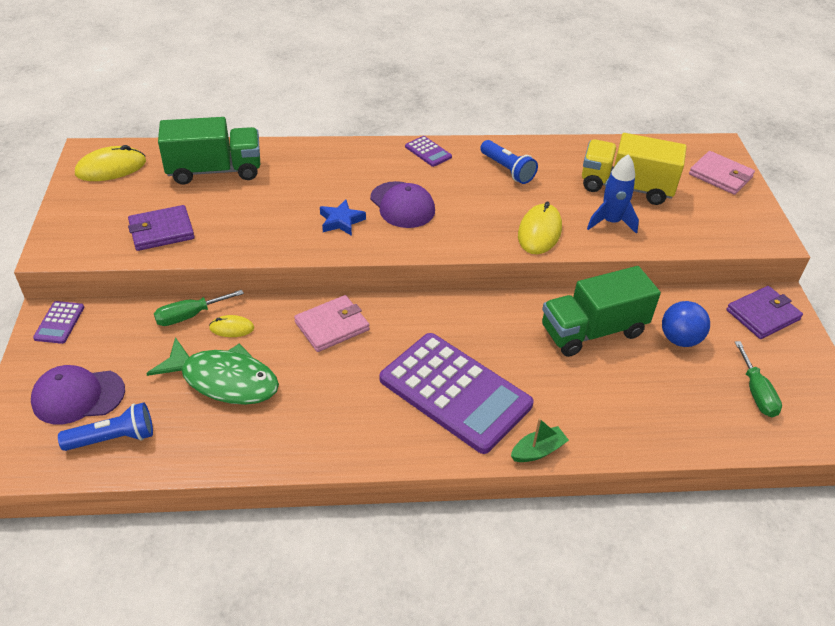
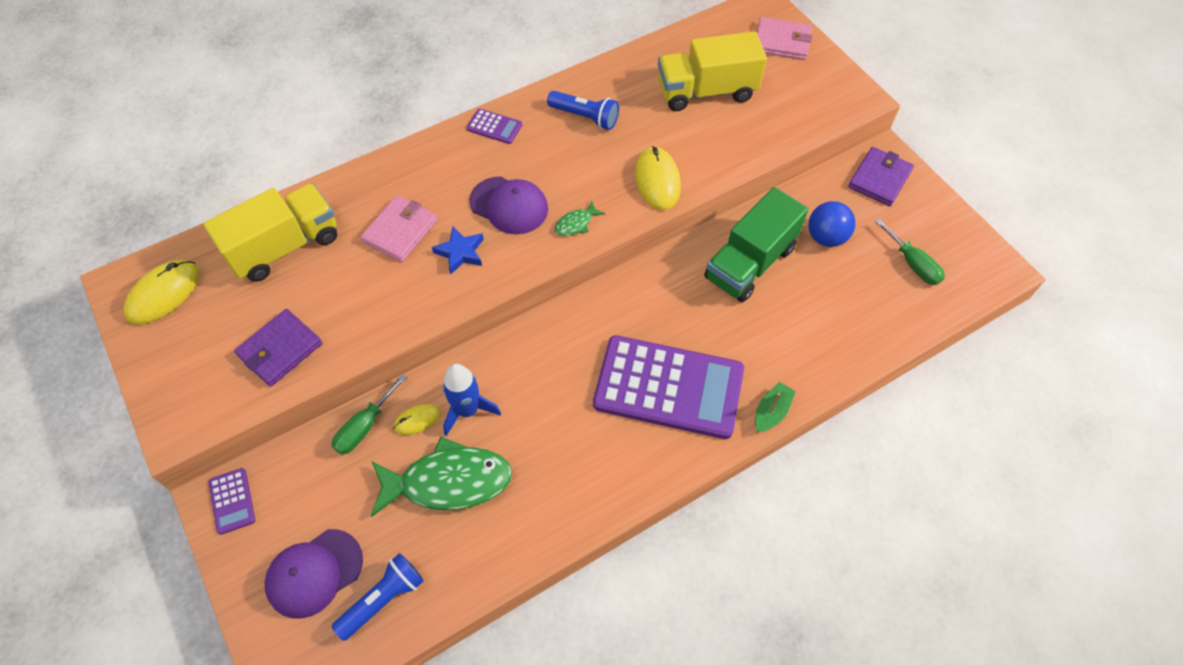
camera: 25 degrees left, 15 degrees up
(215, 170) = (285, 247): green truck -> yellow truck
(332, 326) = (513, 370): pink wallet -> pink wallet (400, 231)
(448, 236) = (576, 223): none -> green fish
(611, 222) = (715, 140): blue rocket -> blue rocket (468, 410)

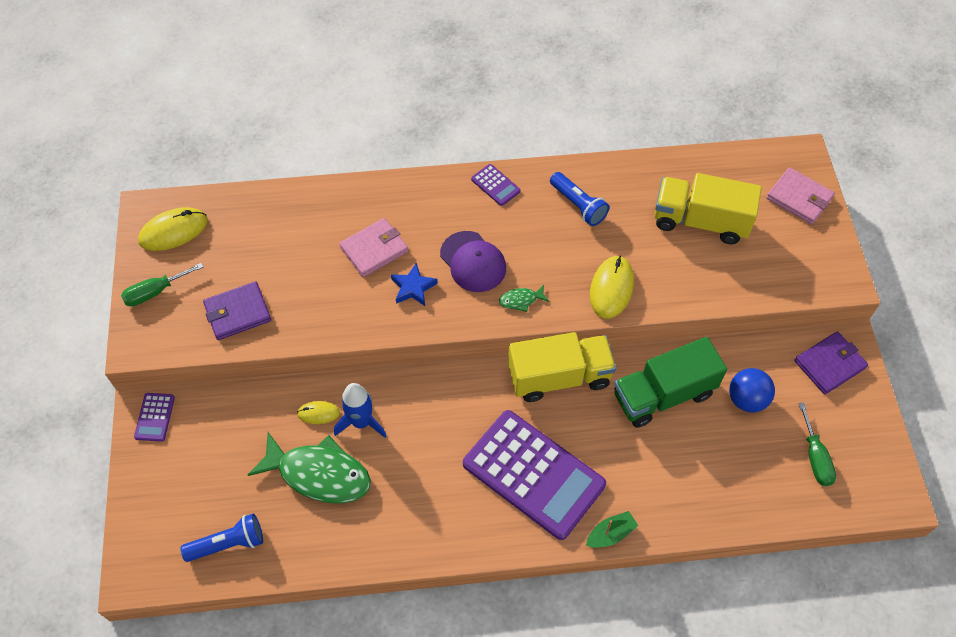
camera: 25 degrees right, 0 degrees up
(285, 247) = (279, 227): yellow truck -> yellow truck (559, 377)
(314, 573) = (188, 500): purple cap -> none
(364, 426) = (276, 401): green screwdriver -> green screwdriver (155, 292)

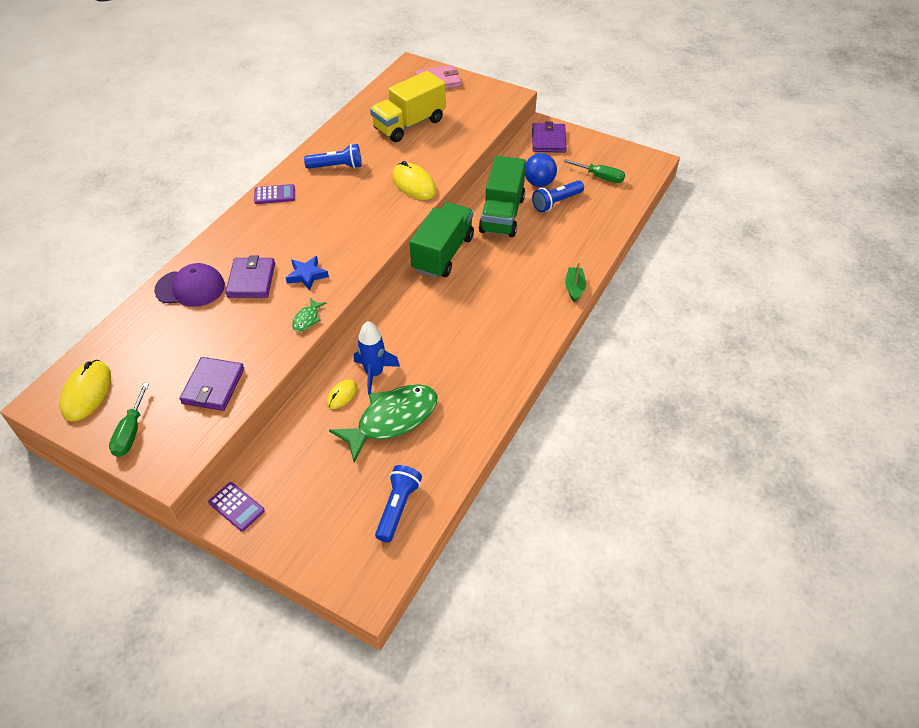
camera: 55 degrees left, 10 degrees down
(374, 249) = (251, 280): pink wallet -> purple wallet
(473, 262) = (321, 235): purple cap -> purple cap (190, 288)
(521, 300) = (377, 228): green fish -> green fish (307, 319)
(533, 474) = (500, 302): purple calculator -> none
(559, 377) = (443, 254): yellow truck -> green truck
(730, 436) = (556, 202): none -> blue flashlight

